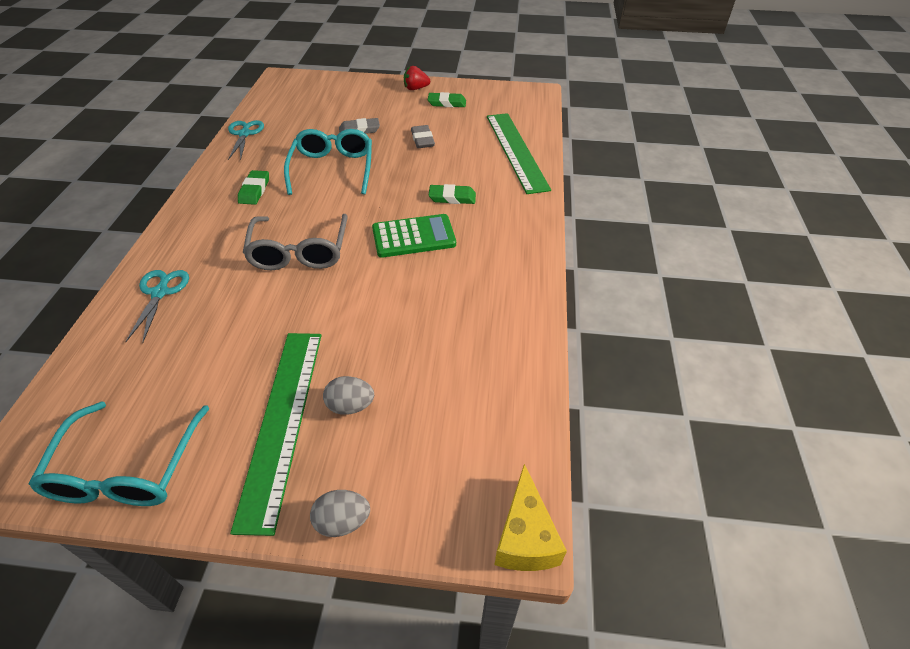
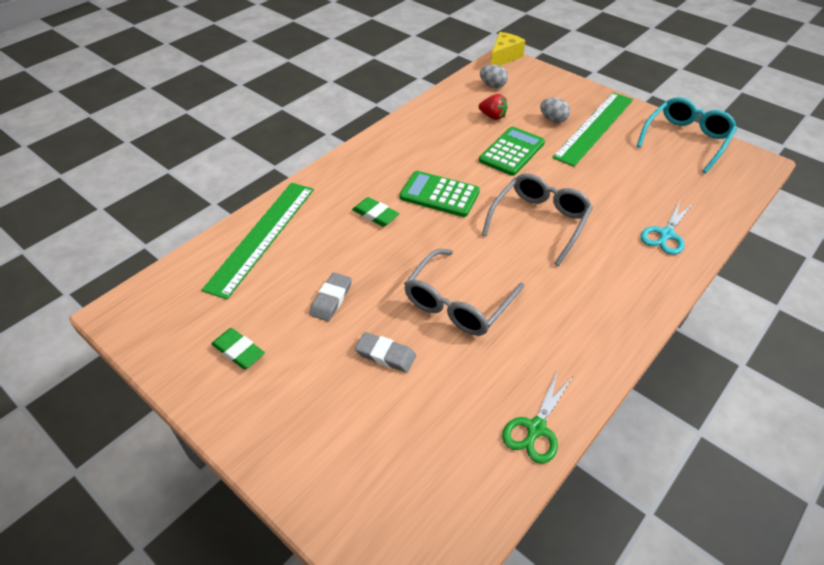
camera: 145 degrees left, 0 degrees up
(244, 134) = (536, 428): turquoise scissors -> green scissors
(254, 190) = (555, 312): green eraser -> none
(333, 169) = (458, 303): turquoise glasses -> grey glasses
(342, 521) = (579, 86): grey egg -> grey egg (492, 85)
(375, 321) = (512, 152): none -> green calculator
(415, 89) = (241, 409): red strawberry -> red strawberry (493, 116)

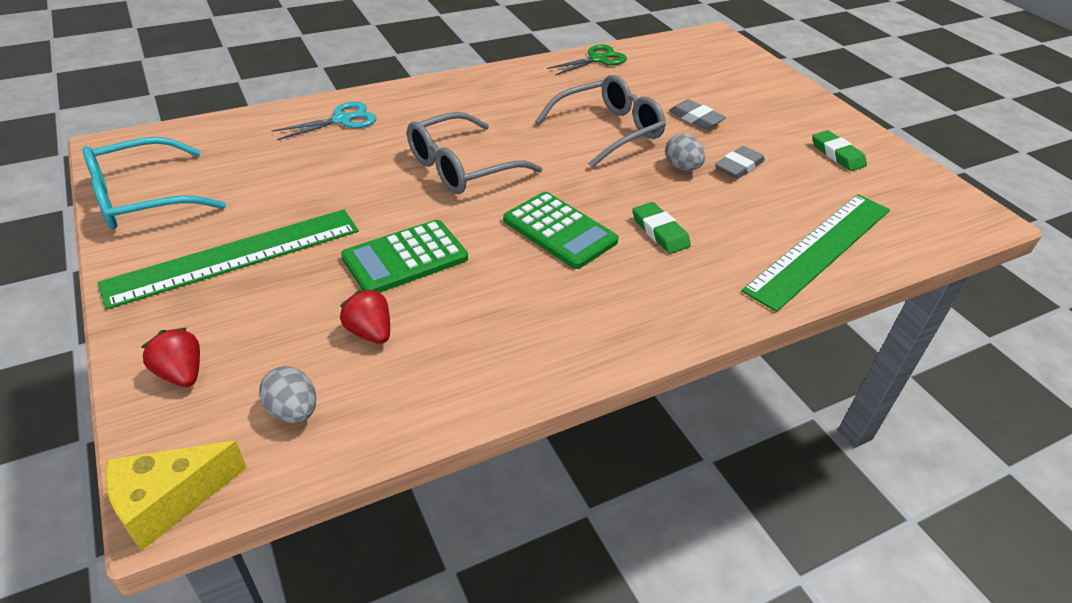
camera: 160 degrees left, 5 degrees down
(549, 84) = (181, 373): none -> red strawberry
(553, 120) = (278, 291): grey egg -> grey egg (682, 167)

